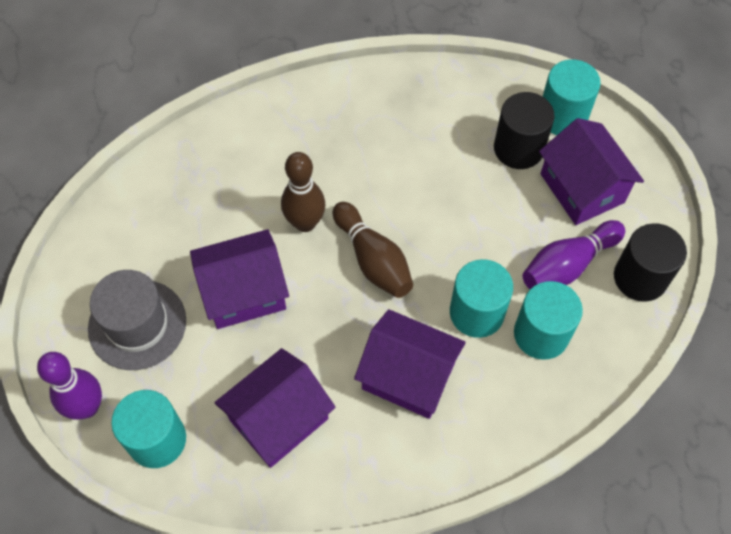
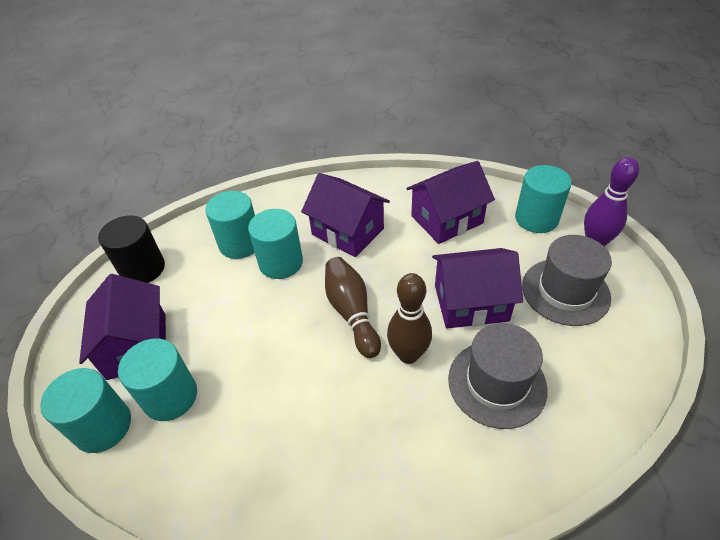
camera: 165 degrees left, 15 degrees down
(218, 208) = (496, 383): none -> grey hat
(518, 148) = (170, 396): black cylinder -> turquoise cylinder
(568, 264) = (191, 285): purple bowling pin -> none

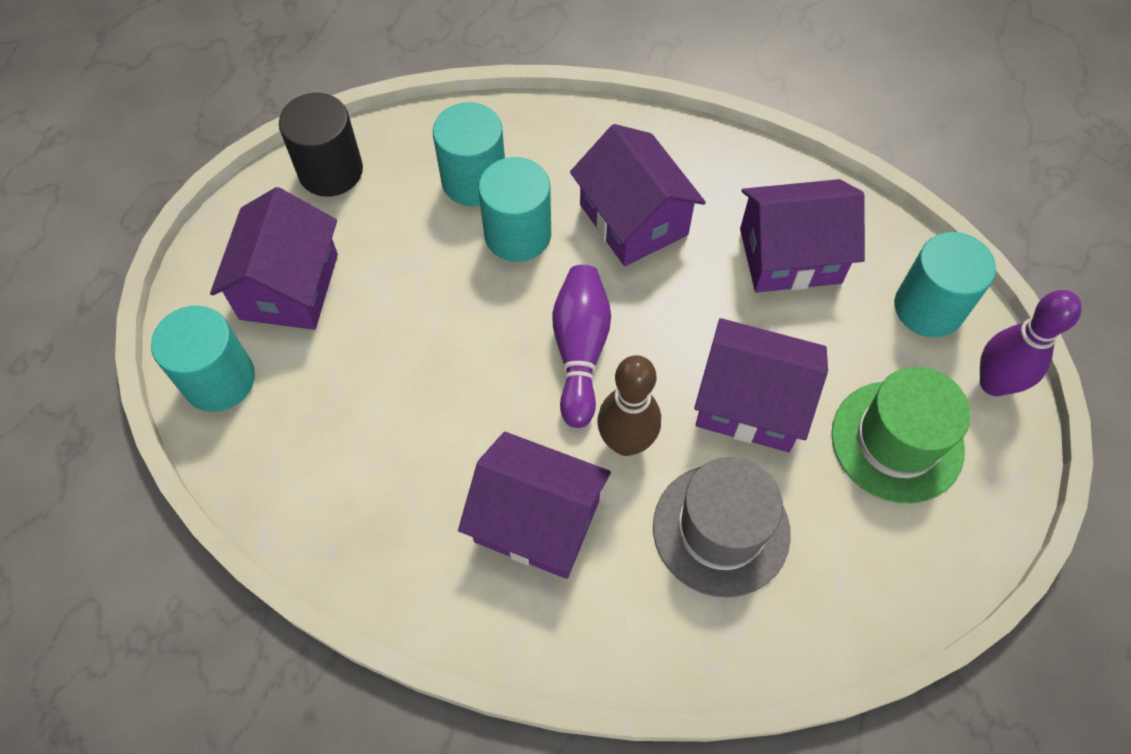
camera: 20 degrees right, 15 degrees up
(170, 396) = (307, 374): turquoise cylinder -> none
(352, 313) = (580, 351): brown bowling pin -> purple bowling pin
(375, 428) = (537, 521): none -> purple house
(565, 291) = (897, 441): grey hat -> green hat

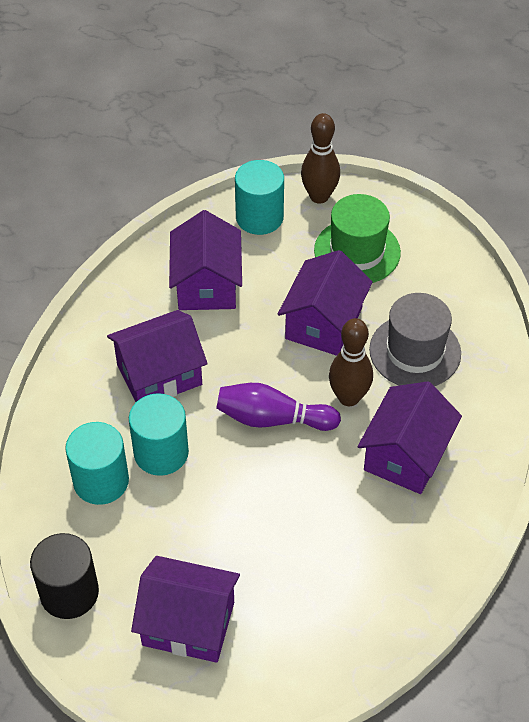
camera: 85 degrees left, 10 degrees down
(219, 379) = (274, 675): turquoise cylinder -> none
(994, 383) = (319, 196): purple bowling pin -> brown bowling pin

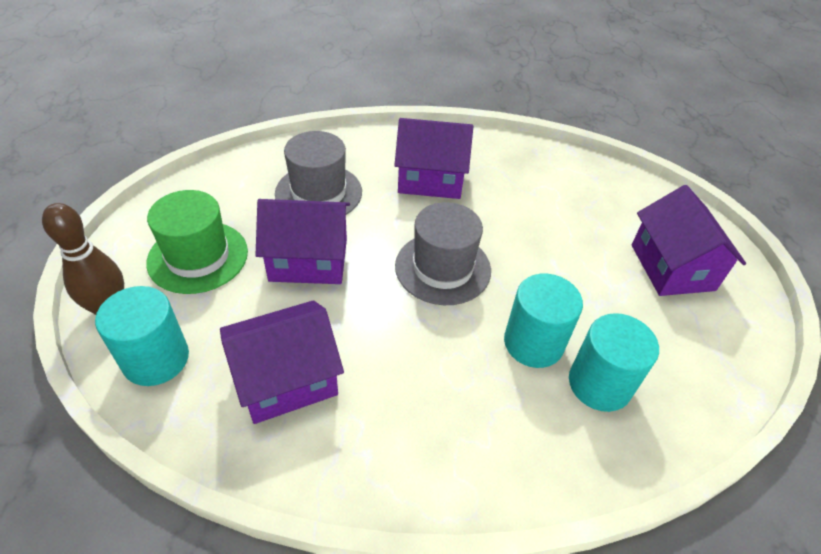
camera: 115 degrees left, 5 degrees down
(69, 592) = (724, 362): black cylinder -> none
(159, 374) = (440, 380): purple house -> none
(273, 419) = (443, 268): purple bowling pin -> grey hat
(348, 397) = (391, 223): brown bowling pin -> none

